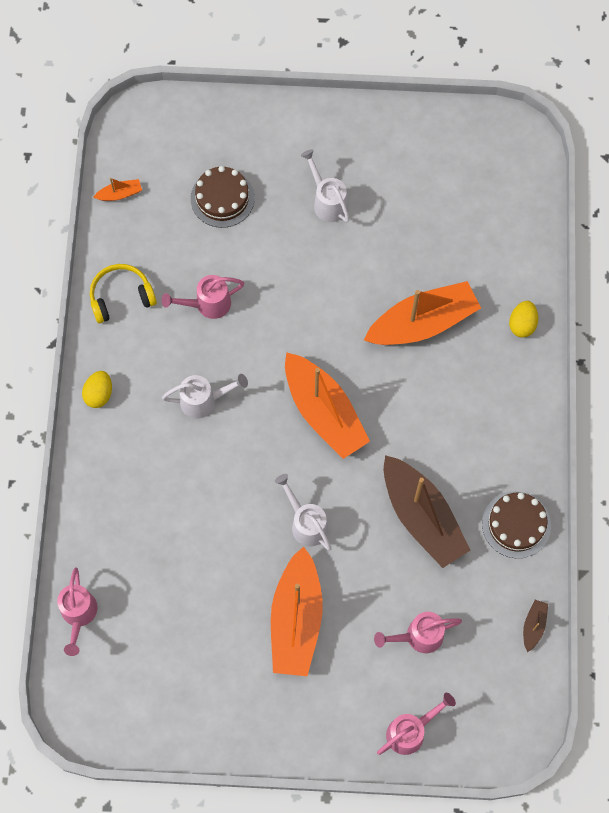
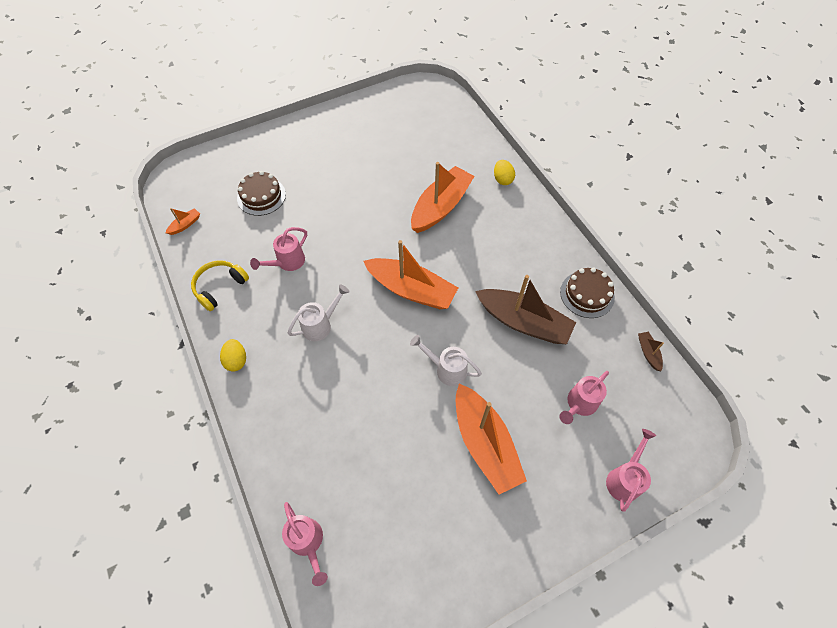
camera: 30 degrees left, 10 degrees down
(327, 202) = (334, 168): white watering can -> none

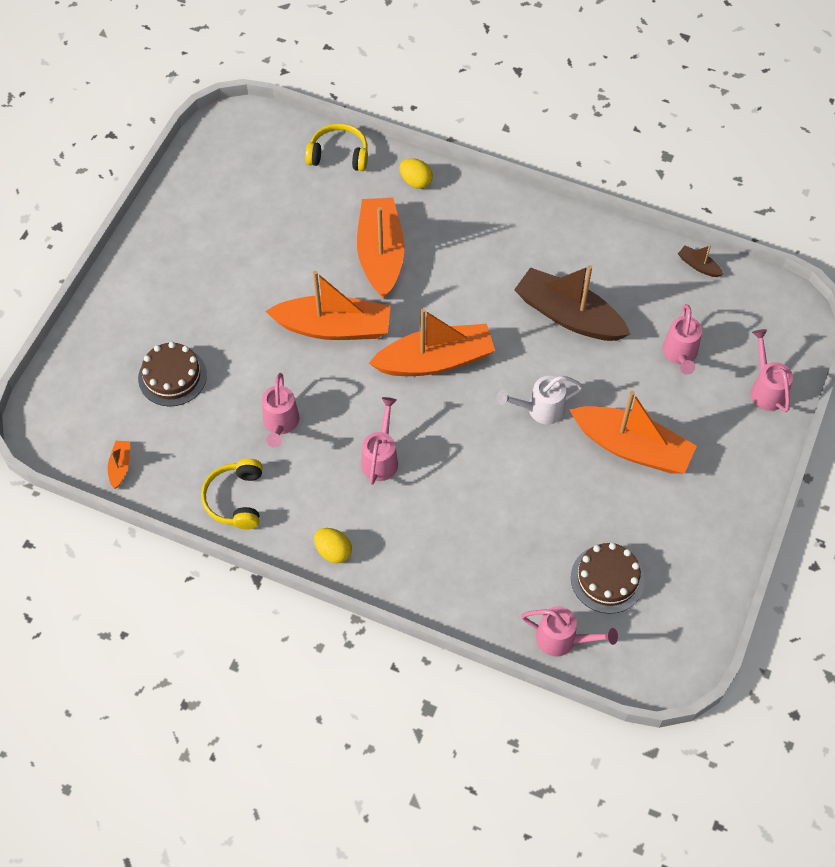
camera: 40 degrees left, 0 degrees up
(320, 325) = (381, 458): white watering can -> pink watering can
(372, 229) = (334, 327): none -> orange boat
(471, 138) = (339, 155): none -> yellow headphones
(523, 322) = (568, 315): brown boat -> brown boat turned 135 degrees counterclockwise
(587, 294) = (601, 247): brown cake -> brown cake (607, 579)

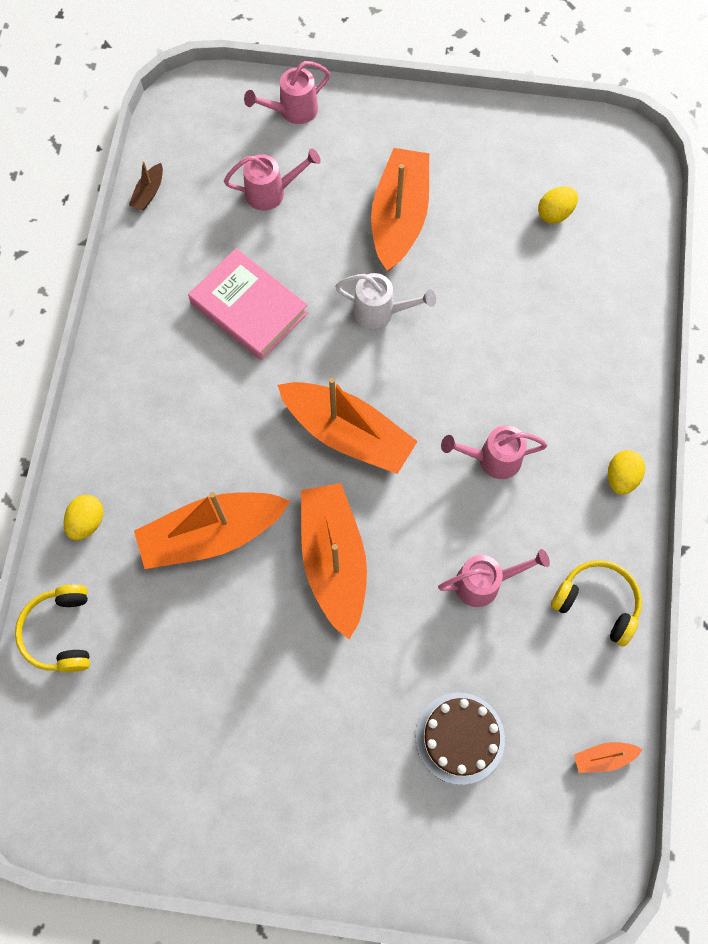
camera: 105 degrees left, 10 degrees up
(236, 499) = (597, 603): yellow headphones -> yellow headphones turned 135 degrees counterclockwise
(435, 360) = (348, 433): orange boat -> orange boat turned 150 degrees clockwise
(540, 410) = (380, 311): white watering can -> white watering can turned 45 degrees counterclockwise
(562, 639) = (633, 240): pink watering can -> none
(568, 315) = (249, 308): brown boat -> pink book
(607, 579) = (555, 213): brown cake -> yellow egg

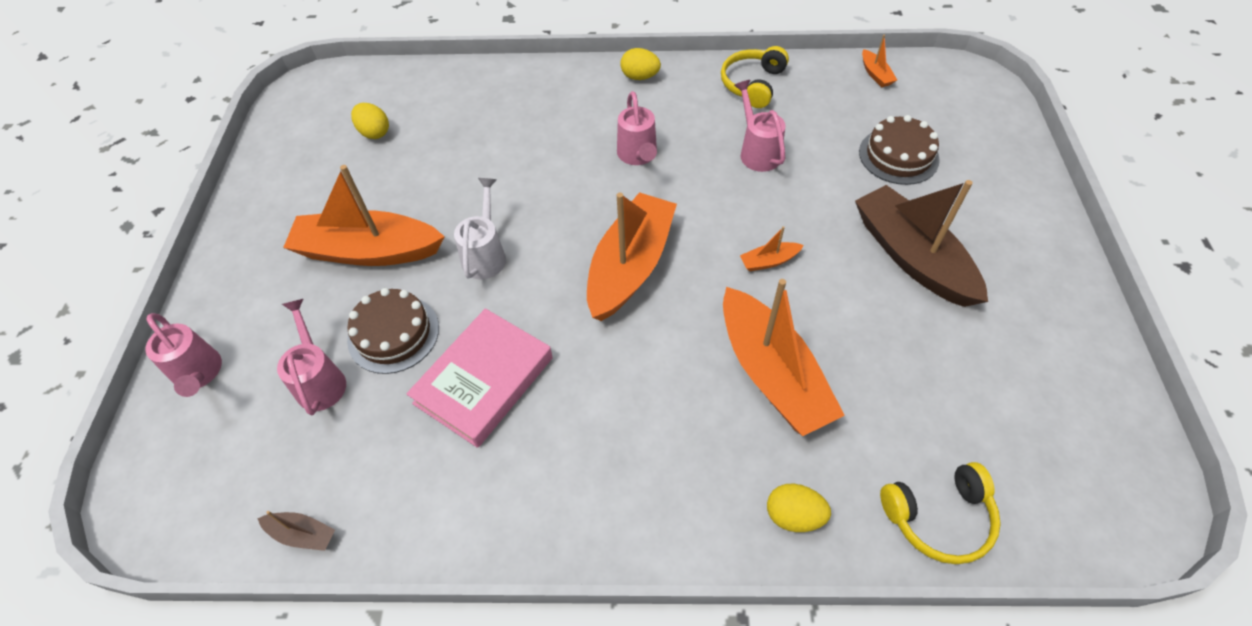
camera: 95 degrees left, 15 degrees down
(307, 241) = (393, 334): none -> brown cake
(317, 702) = (911, 257): none -> brown boat
(333, 560) = (769, 261): orange boat -> orange boat, size x0.41

